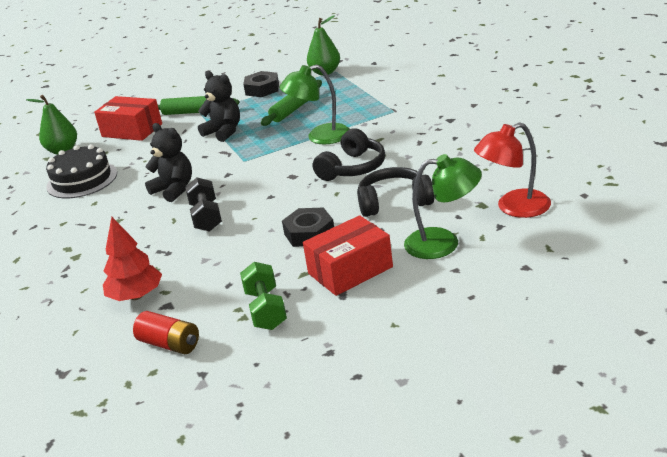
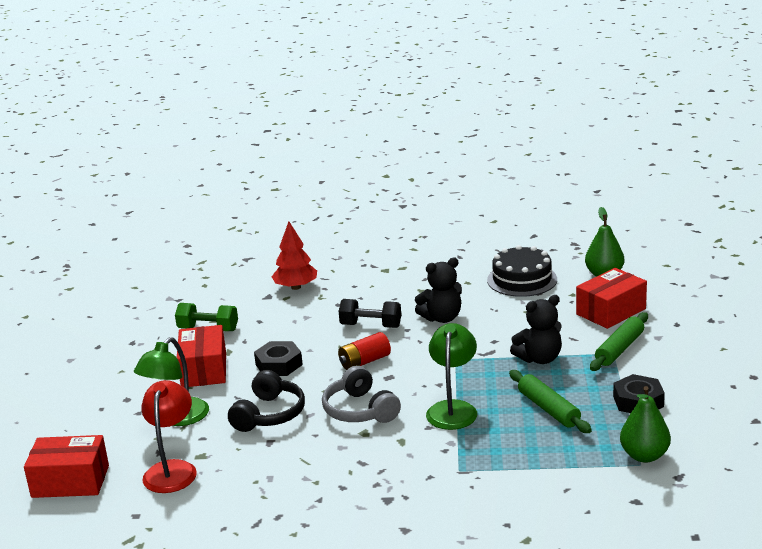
camera: 115 degrees right, 5 degrees down
(170, 344) = (223, 293): red battery -> red battery (364, 361)
(352, 168) = (360, 410): black headphones -> grey headphones
(589, 247) = (70, 481): none -> red box

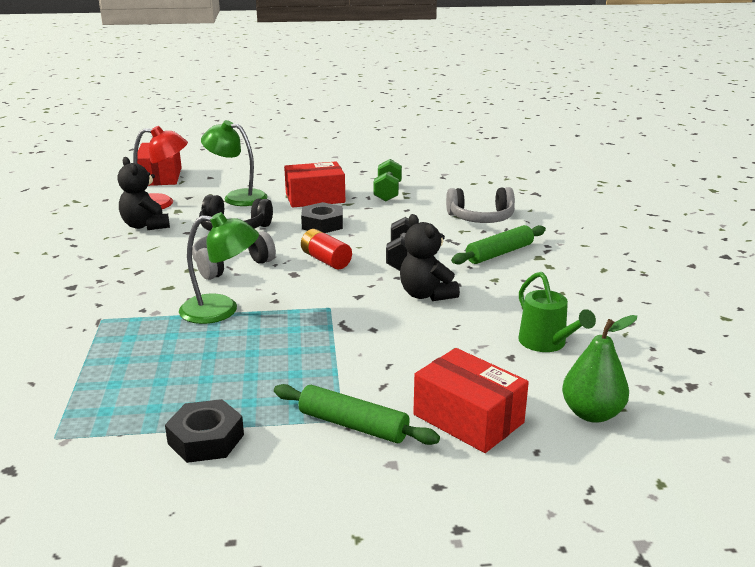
camera: 80 degrees right, 0 degrees up
(296, 287) = (481, 218): red tree -> grey headphones
(522, 280) = (546, 343): black cake -> green watering can
(539, 359) = (327, 360): black teddy bear -> black teddy bear (145, 226)
(548, 409) = (205, 369): green rolling pin -> green rolling pin (499, 253)
(644, 456) = (71, 441): green pear -> none

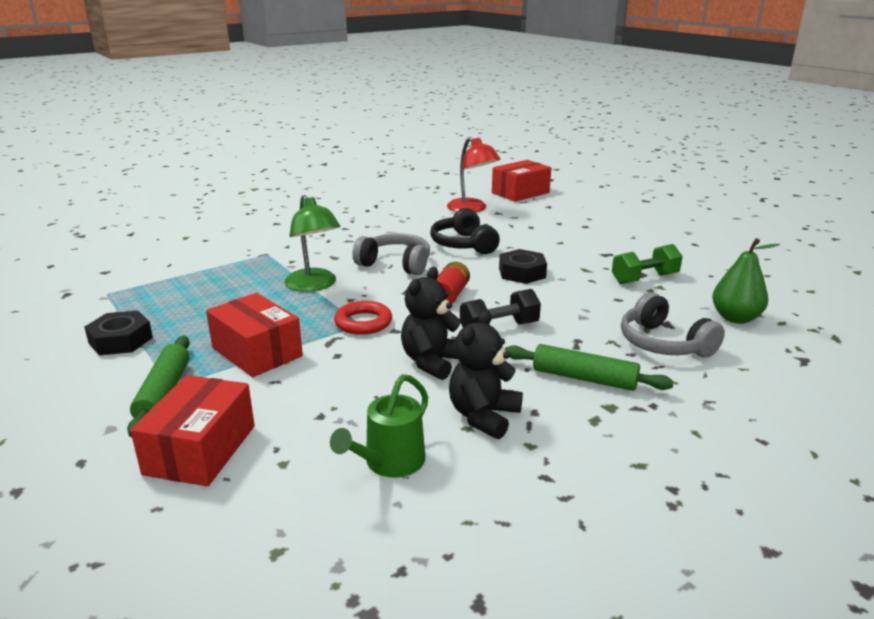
camera: 60 degrees right, 0 degrees up
(145, 226) = (425, 218): black teddy bear -> black teddy bear (483, 416)
(237, 197) = (525, 227): green lamp -> none
(315, 198) = (574, 253): red box -> red box (257, 352)
(328, 305) = (363, 322): none -> red ring
(592, 413) = (249, 532): green pear -> green pear (735, 318)

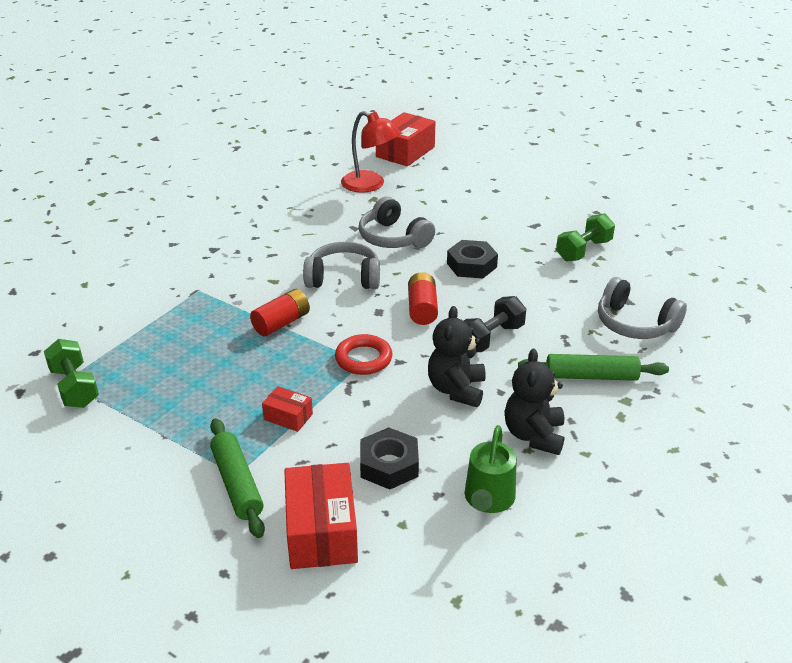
camera: 20 degrees left, 10 degrees up
(108, 298) = (74, 387): none -> green dumbbell
(120, 340) = (138, 436): black nut -> black nut (389, 465)
(257, 352) = (288, 417): red box -> red box, size x0.52
(314, 285) = (281, 323): green lamp -> red battery
(463, 244) = (393, 238): black headphones -> grey headphones
(735, 318) = (678, 282): green pear -> none

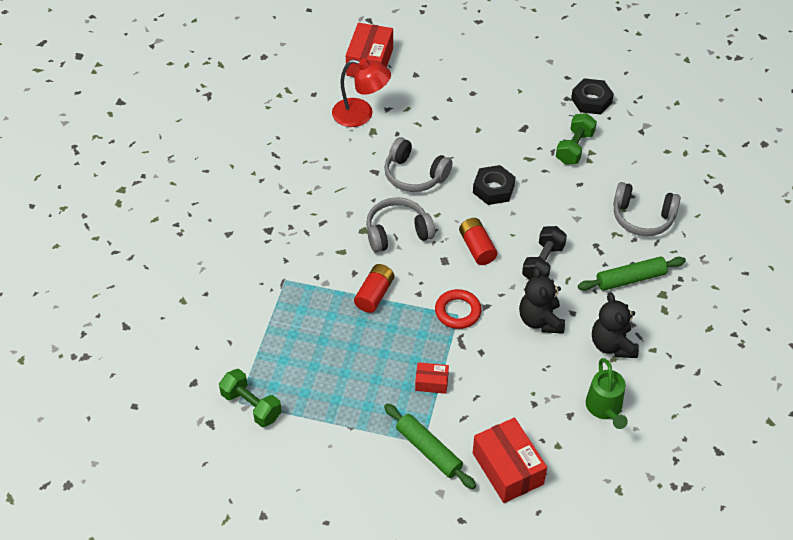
camera: 20 degrees left, 15 degrees up
(389, 465) = (525, 401): black nut -> black nut (591, 101)

